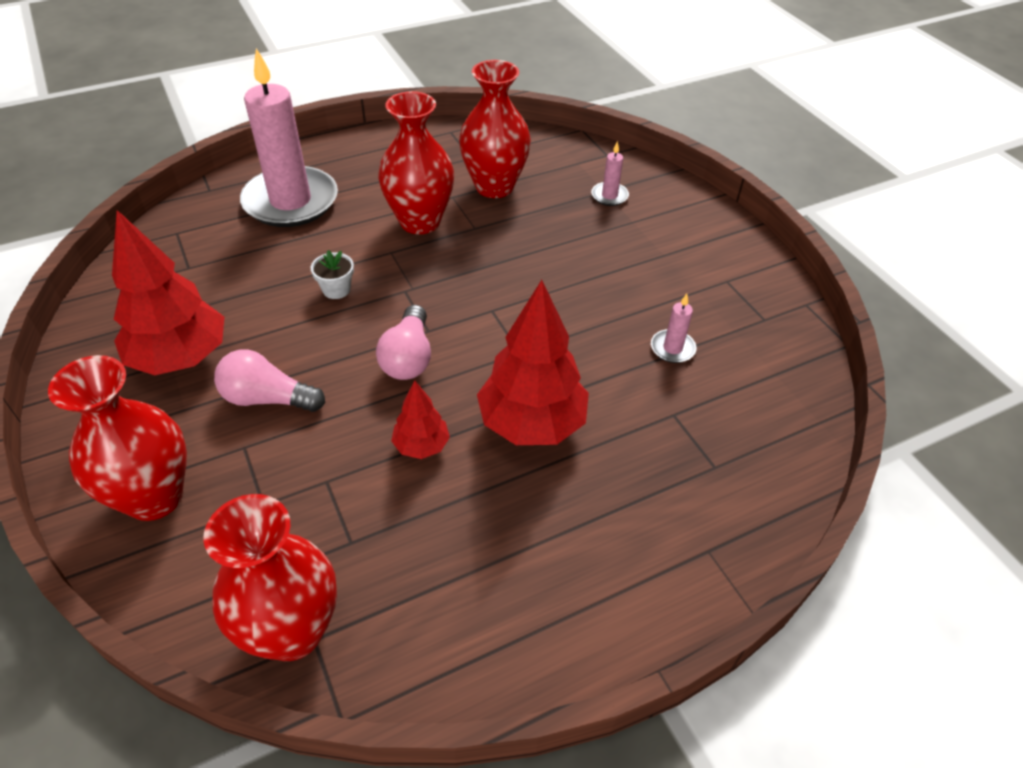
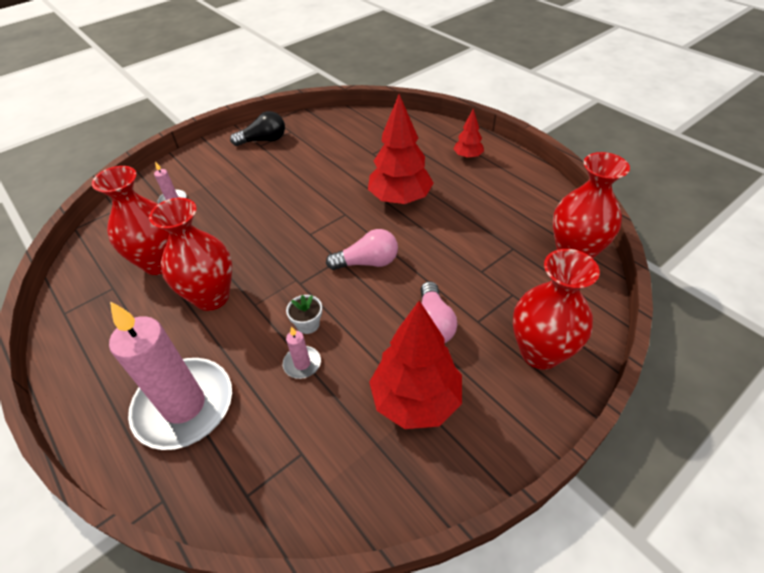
camera: 100 degrees left, 0 degrees up
(421, 446) = (436, 238): red tree -> red tree (467, 156)
(672, 348) = (323, 158): pink candle -> pink candle (302, 364)
(740, 285) = (263, 140): none -> black light bulb

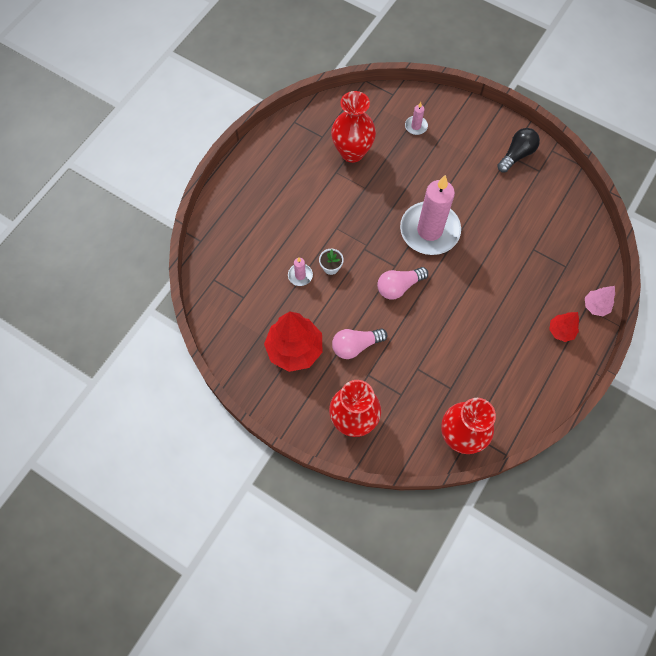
camera: 70 degrees right, 20 degrees up
(184, 405) = (253, 224): pink candle -> pink candle (429, 230)
(212, 297) = (334, 199): red vase -> none
(263, 140) = (516, 155): black light bulb -> black light bulb turned 105 degrees counterclockwise
(367, 262) = (399, 286): pink light bulb -> pink light bulb turned 90 degrees clockwise
(400, 199) = (479, 289): red tree -> none
(449, 131) = (595, 306): none -> pink tree

